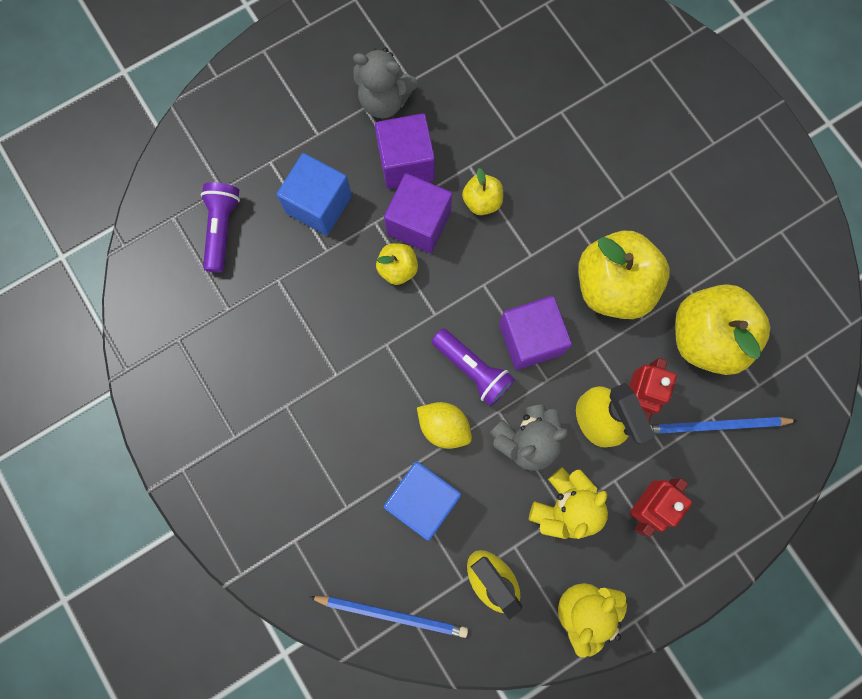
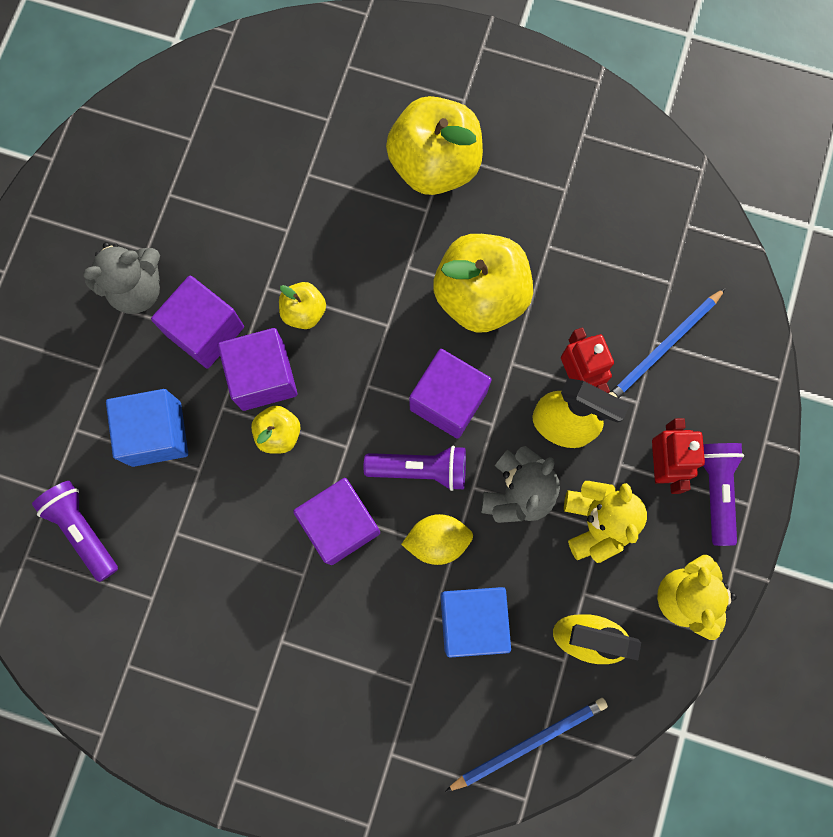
camera: 40 degrees left, 0 degrees up
(388, 362) = (340, 524): none -> purple cube
(669, 555) = (715, 490): none -> purple flashlight
(706, 337) = (594, 277): yellow apple -> yellow apple (435, 165)

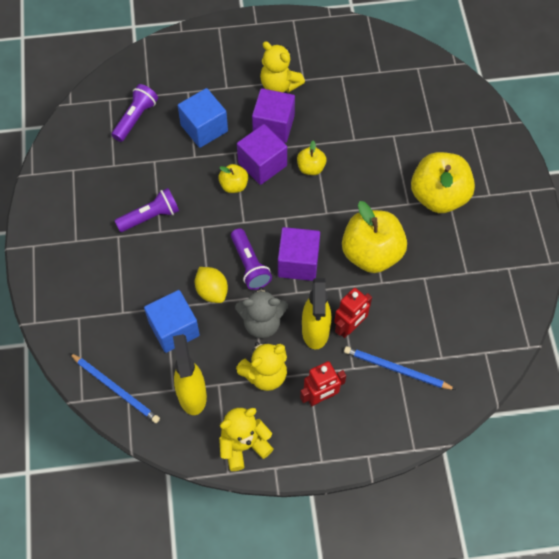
camera: 65 degrees right, 15 degrees down
(137, 289) = (279, 85): grey teddy bear -> yellow teddy bear
(340, 524) = (197, 237): purple cube -> none
(715, 490) = (320, 436): purple flashlight -> purple flashlight (150, 217)

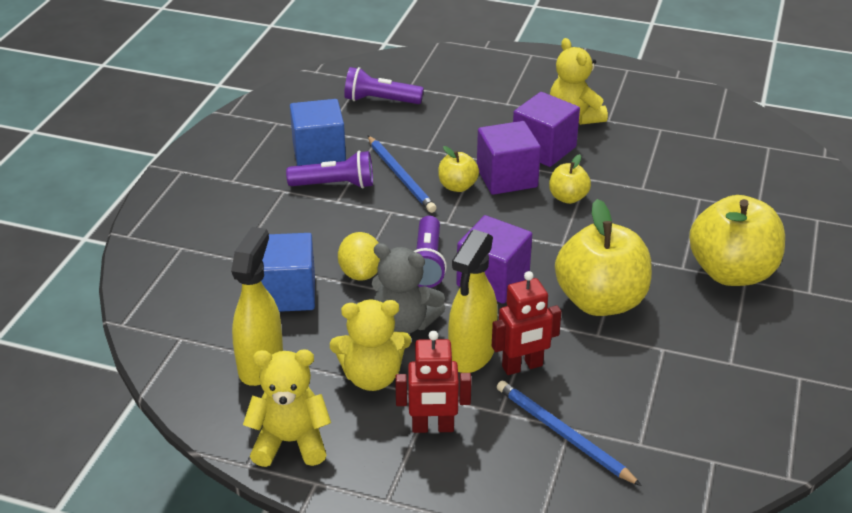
camera: 25 degrees right, 25 degrees down
(116, 389) = (171, 327): blue pencil -> blue pencil (400, 176)
(135, 118) = (380, 100): purple flashlight -> purple flashlight turned 135 degrees counterclockwise
(204, 128) = (455, 129): blue cube -> blue cube (319, 153)

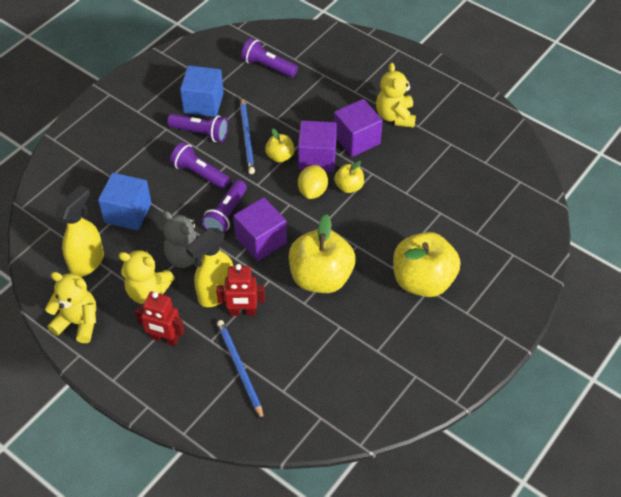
camera: 20 degrees right, 15 degrees up
(361, 227) = (199, 173): none -> purple flashlight
(361, 273) = (181, 210): yellow lemon -> yellow lemon (312, 191)

